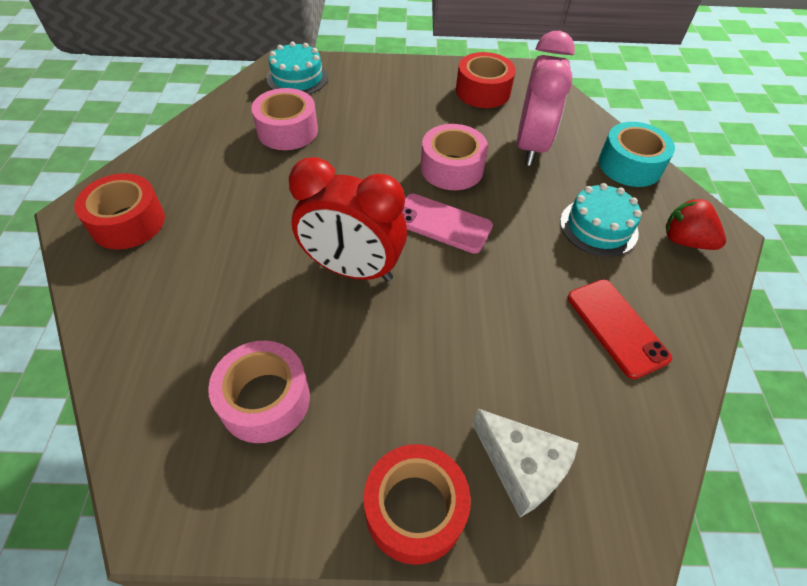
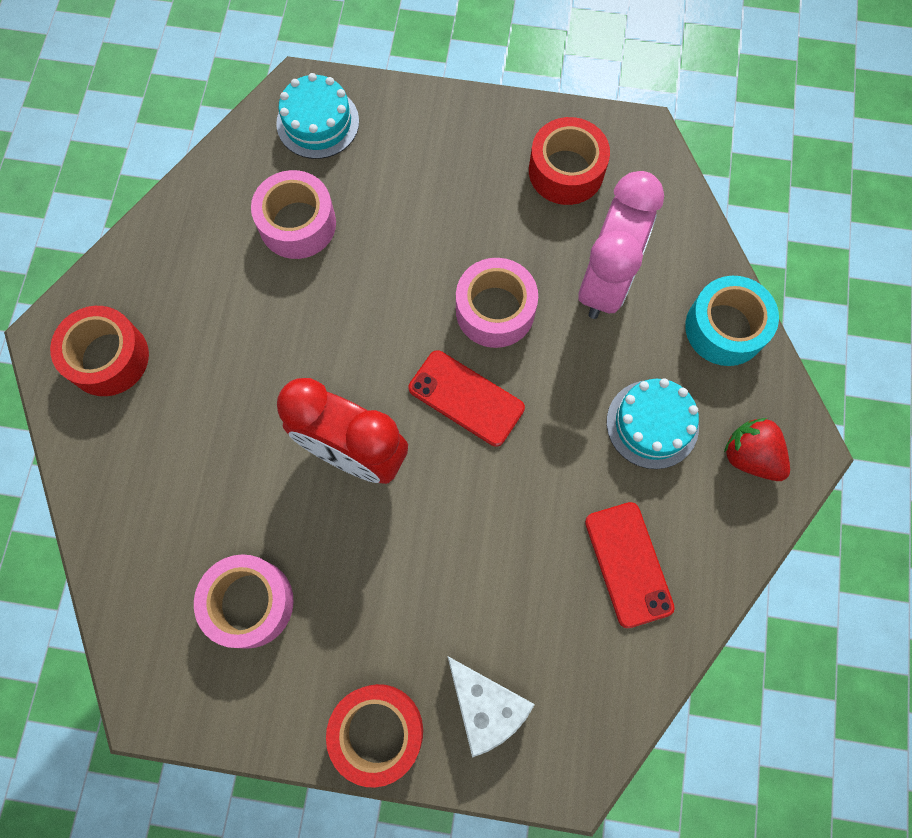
camera: 10 degrees right, 20 degrees up
(442, 223) = (466, 398): pink phone -> red phone

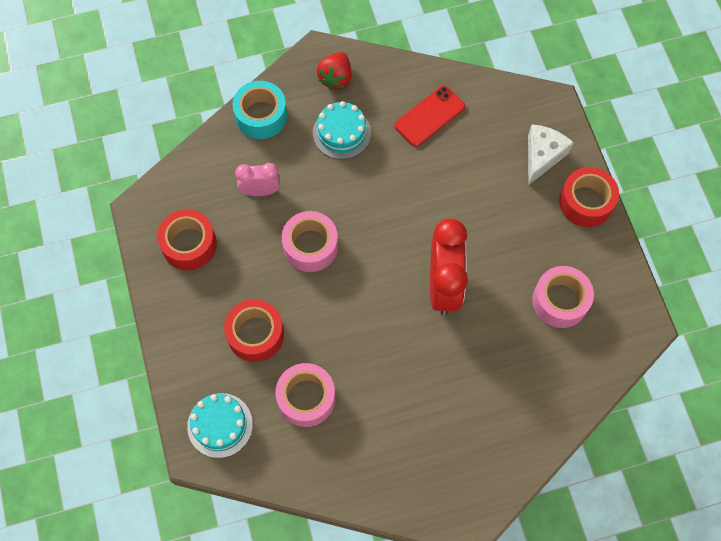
camera: 115 degrees left, 5 degrees down
(108, 358) = (461, 471): red tape -> red tape (255, 334)
(466, 398) = (376, 238): red phone -> none
(605, 282) = (260, 191): pink clock -> pink clock, size x0.56

